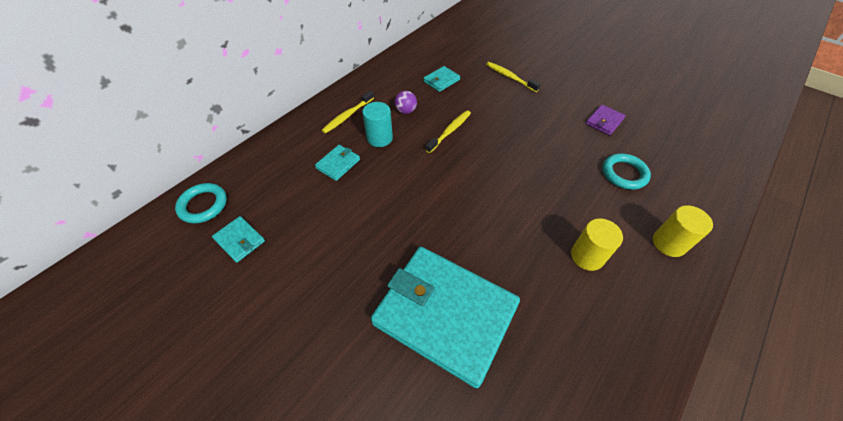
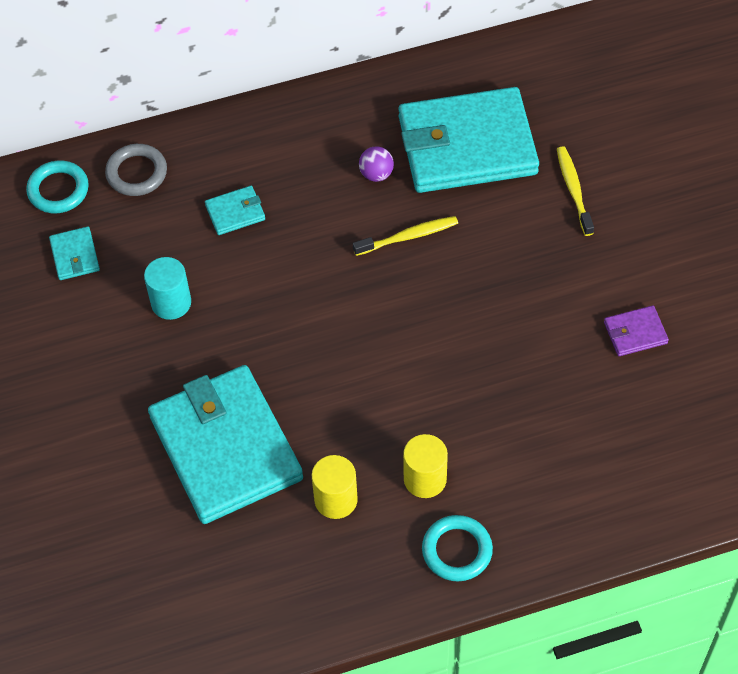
camera: 35 degrees right, 5 degrees up
(256, 171) = (137, 173): none -> grey ring
(348, 116) = (295, 143): yellow toothbrush -> none
(379, 138) = (311, 200): turquoise cylinder -> turquoise cylinder (171, 303)
(441, 80) = (467, 146): turquoise wallet -> turquoise wallet, size x2.49
(624, 174) = (577, 416): turquoise ring -> turquoise ring (457, 550)
(669, 243) = (534, 520): yellow cylinder -> yellow cylinder (336, 500)

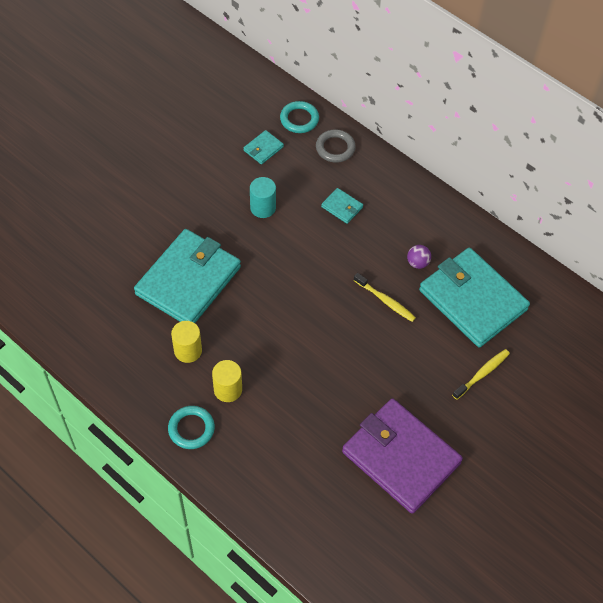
camera: 55 degrees right, 0 degrees up
(635, 333) = (400, 457): purple wallet -> purple wallet, size x2.49

